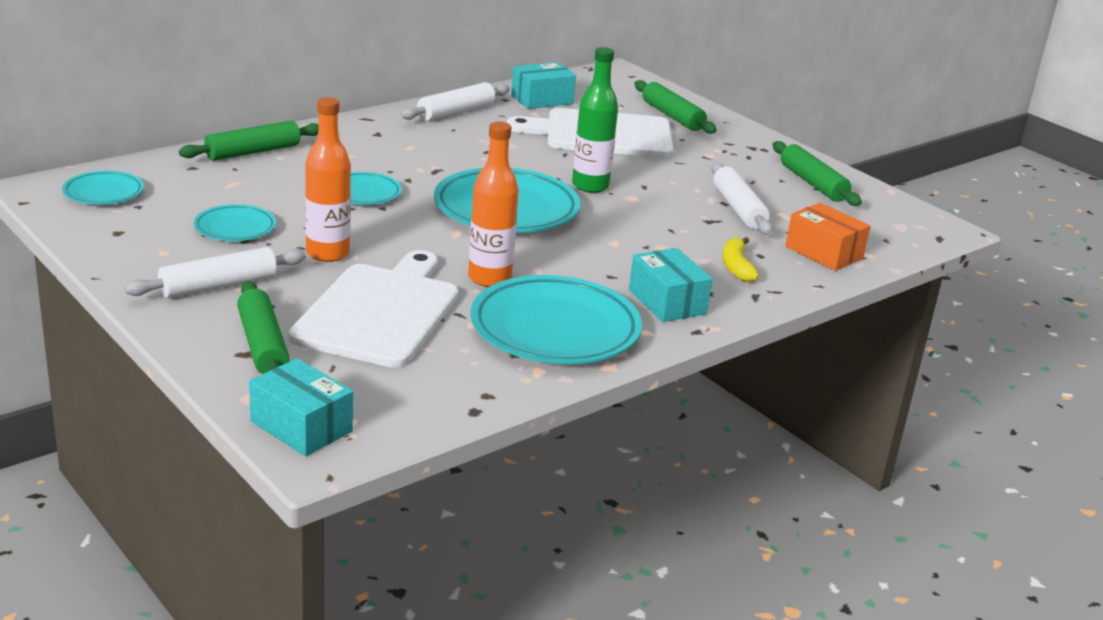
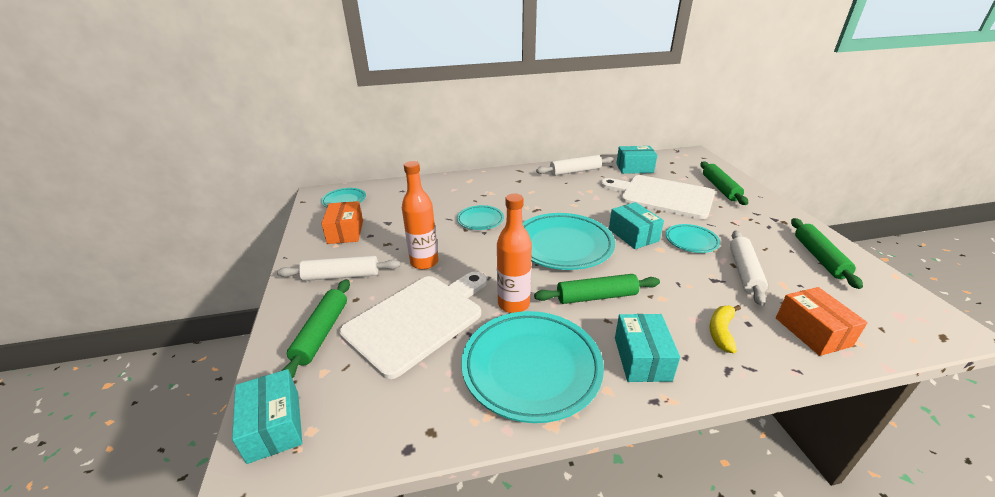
camera: 30 degrees right, 5 degrees up
(159, 234) = (345, 232): none -> orange box
(235, 228) = (388, 234): turquoise plate -> turquoise plate (691, 241)
(253, 152) = (441, 185): green rolling pin -> green rolling pin (596, 296)
(590, 186) = (633, 235): green bottle -> turquoise box

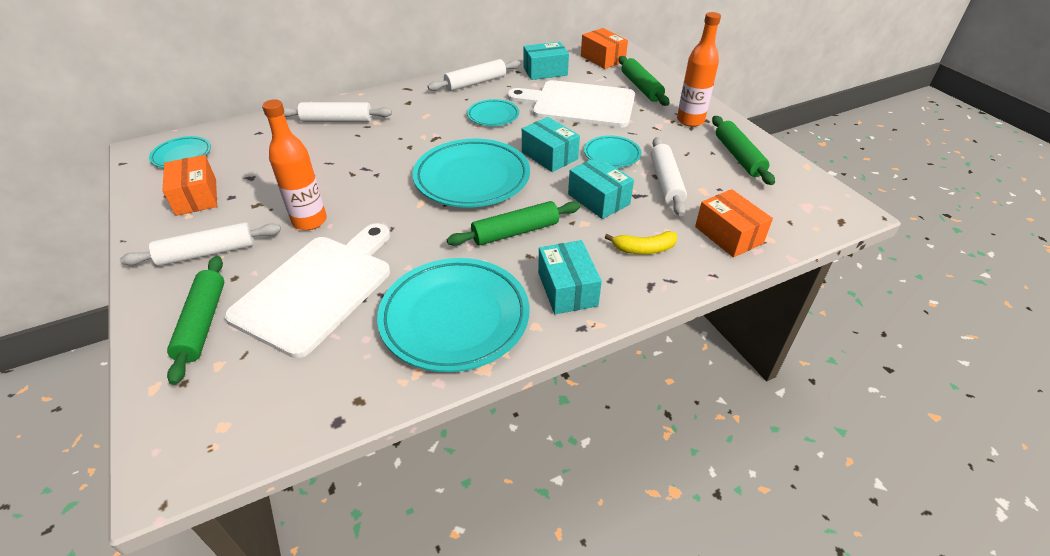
camera: 15 degrees left, 10 degrees up
(274, 426) = (177, 430): turquoise box -> turquoise box (598, 199)
(461, 188) = (337, 120): none -> white rolling pin
(480, 220) = (369, 160): turquoise plate -> turquoise plate (493, 116)
(513, 304) = (425, 254): orange bottle -> orange bottle (690, 120)
(685, 163) = (602, 58): none -> orange box
(721, 332) = (643, 249): yellow banana -> yellow banana turned 105 degrees counterclockwise

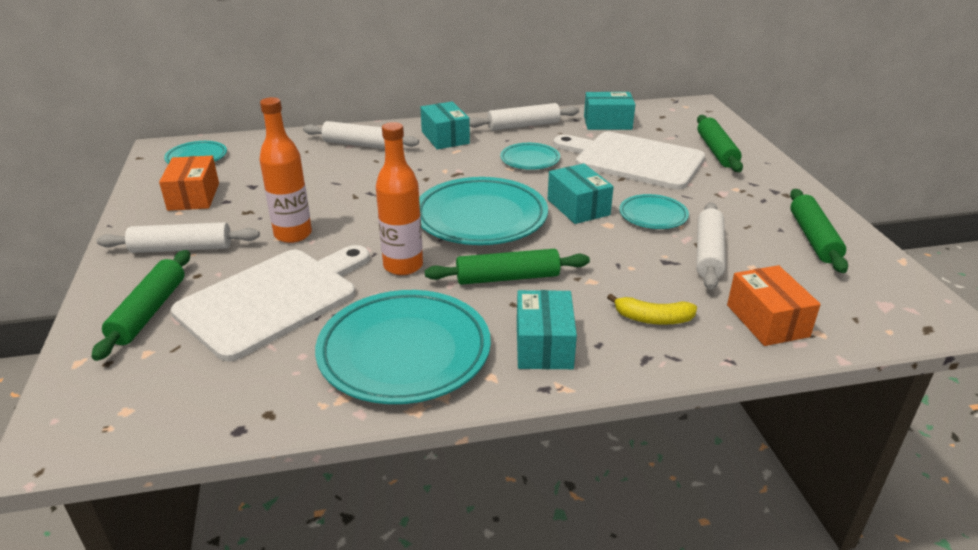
camera: 15 degrees right, 10 degrees down
(598, 199) = (618, 259): turquoise box -> turquoise box (445, 137)
(602, 58) = (681, 117): orange box -> none
(690, 120) = (765, 192): orange bottle -> orange bottle (403, 266)

